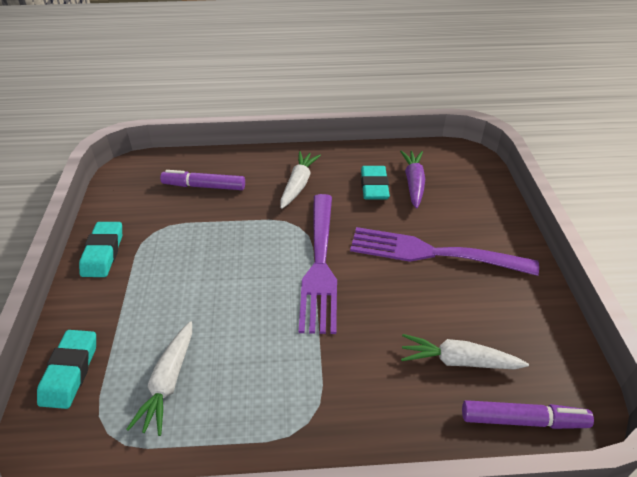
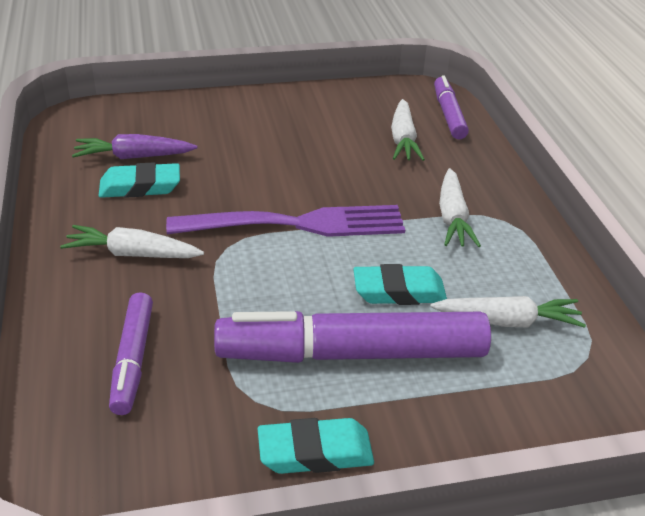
camera: 100 degrees left, 5 degrees down
(70, 372) = (534, 417): turquoise eraser -> turquoise eraser (399, 292)
(172, 279) = (352, 354): none -> purple marker
(316, 375) = (452, 217): none -> white carrot
(433, 253) = (263, 147): purple fork -> none

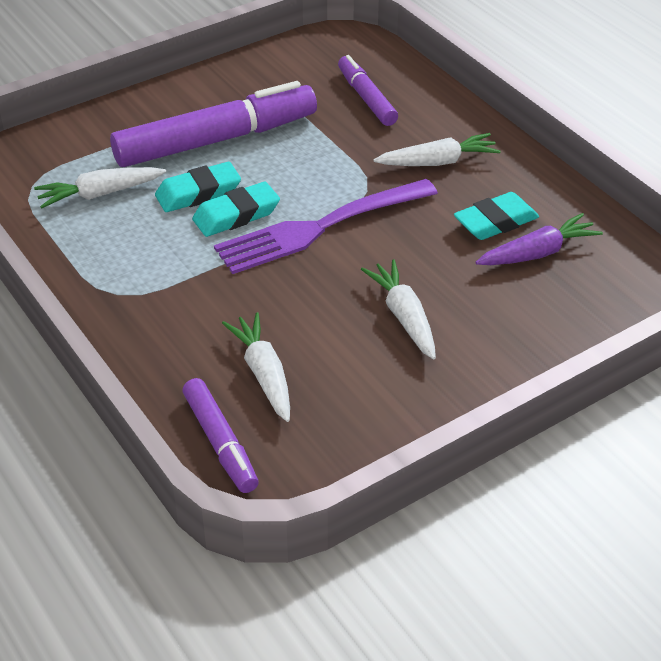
camera: 160 degrees right, 5 degrees up
(315, 452) = (213, 84): turquoise eraser -> turquoise eraser (236, 215)
(452, 217) = (171, 279): white carrot -> white carrot (404, 317)

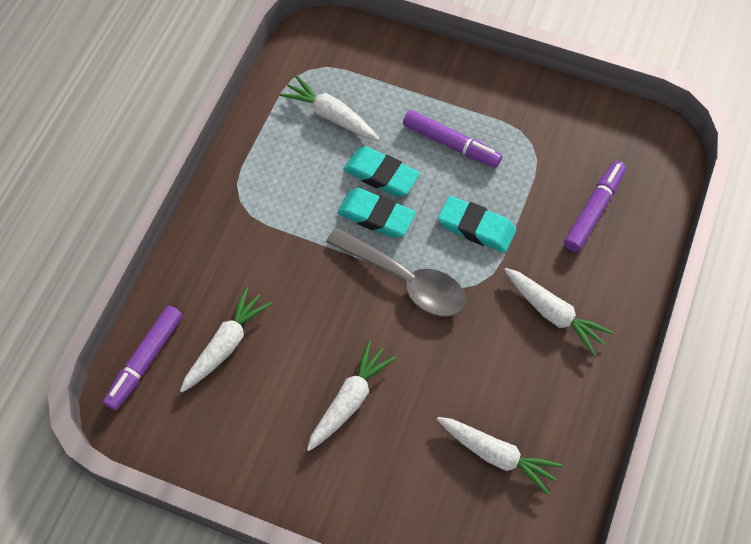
camera: 55 degrees right, 20 degrees up
(216, 140) = (451, 144): purple marker -> purple marker, size x0.54
(319, 227) = (405, 280): purple fork -> grey spoon
(495, 222) = (511, 401): turquoise eraser -> turquoise eraser (476, 228)
(537, 253) = (496, 455): purple carrot -> white carrot

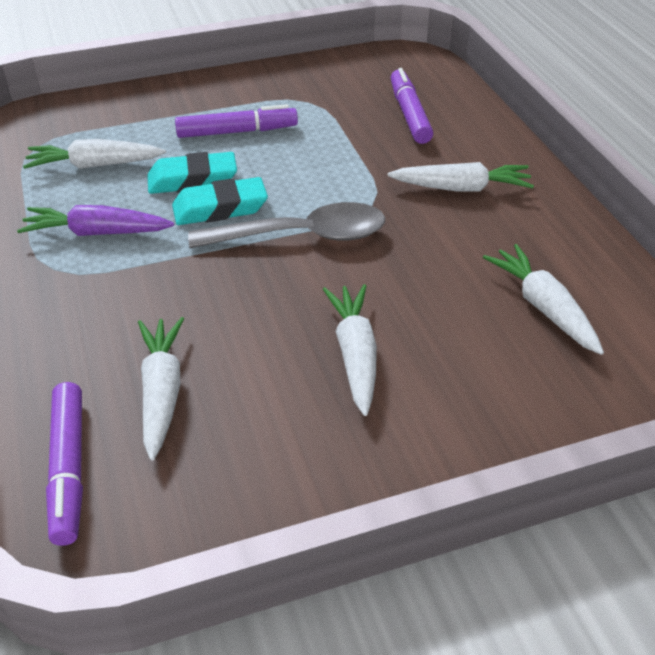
camera: 40 degrees left, 20 degrees down
(285, 185) = (97, 233): none -> purple carrot
(476, 228) = (325, 170): turquoise eraser -> none
(496, 455) = (543, 307): white carrot -> white carrot turned 105 degrees counterclockwise

